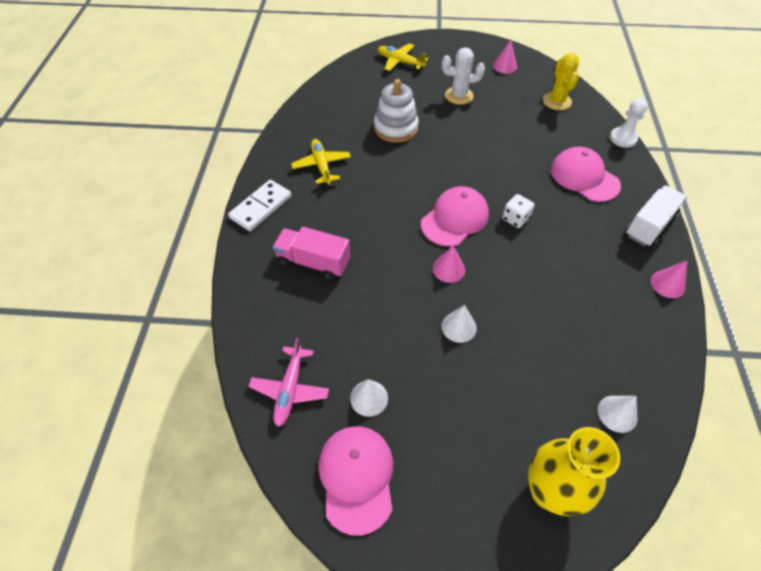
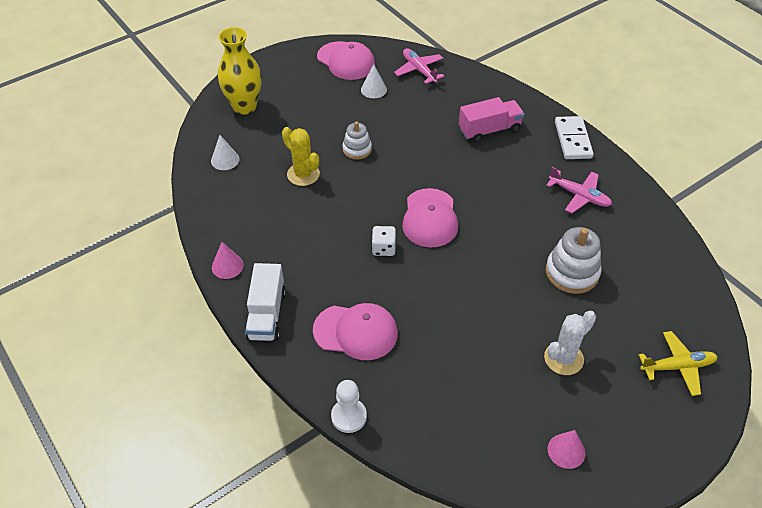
camera: 140 degrees right, 5 degrees down
(322, 165) = (579, 196): yellow plane -> pink plane
(449, 269) = (397, 179): pink cone -> none
(459, 327) = (357, 149): white cone -> white stacking toy
(557, 101) = (458, 428): yellow cactus -> yellow cactus (303, 174)

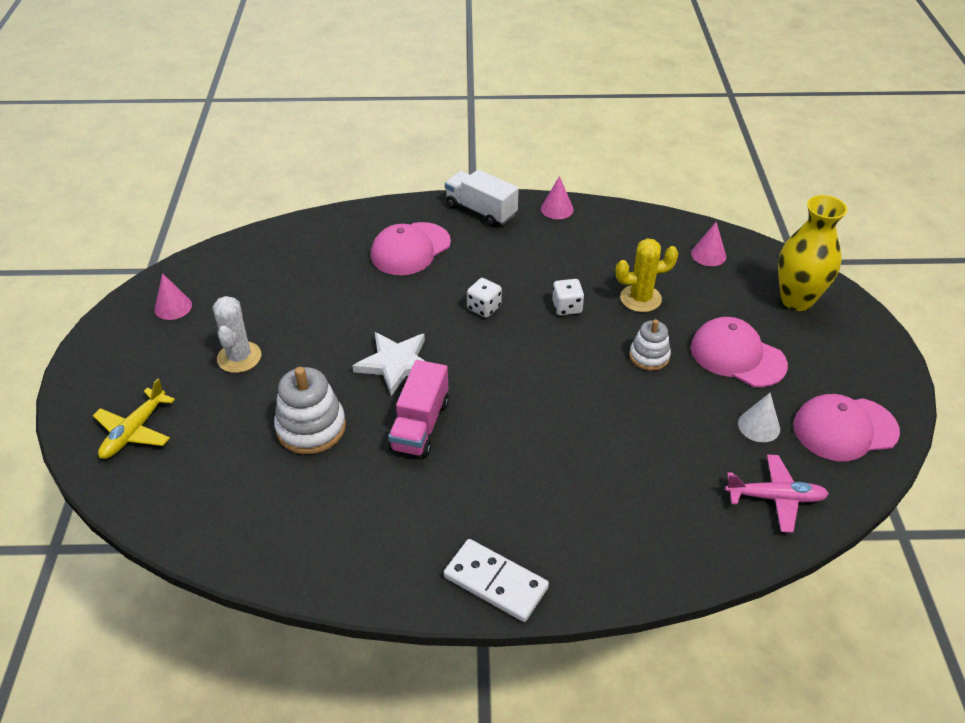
camera: 125 degrees right, 5 degrees down
(225, 160) = (708, 255): white cone -> pink cone
(344, 206) = (567, 307): none -> white dice
(349, 416) = (341, 213): white pawn -> none
(430, 218) = (491, 360): pink cap -> pink cap (737, 356)
(480, 264) = (396, 364): none -> white star
(489, 130) = (588, 499): pink truck -> pink truck (420, 425)
(579, 196) = (398, 513): pink plane -> none

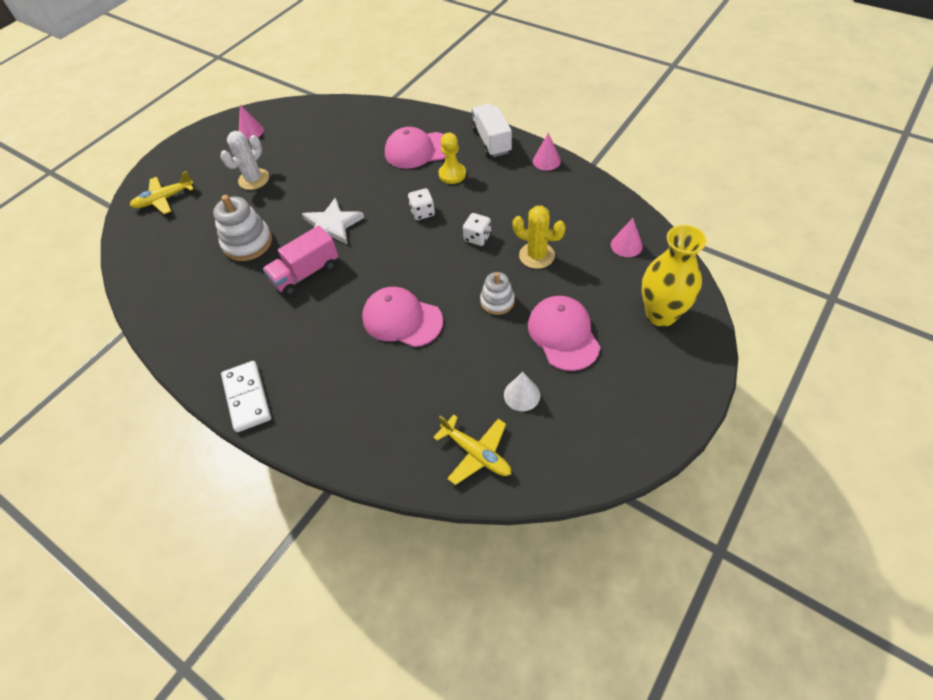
camera: 40 degrees right, 10 degrees up
(475, 258) = (452, 174): none -> yellow pawn
(775, 498) = (476, 453): pink plane -> yellow plane
(844, 429) = (586, 435): pink cap -> pink cap (402, 319)

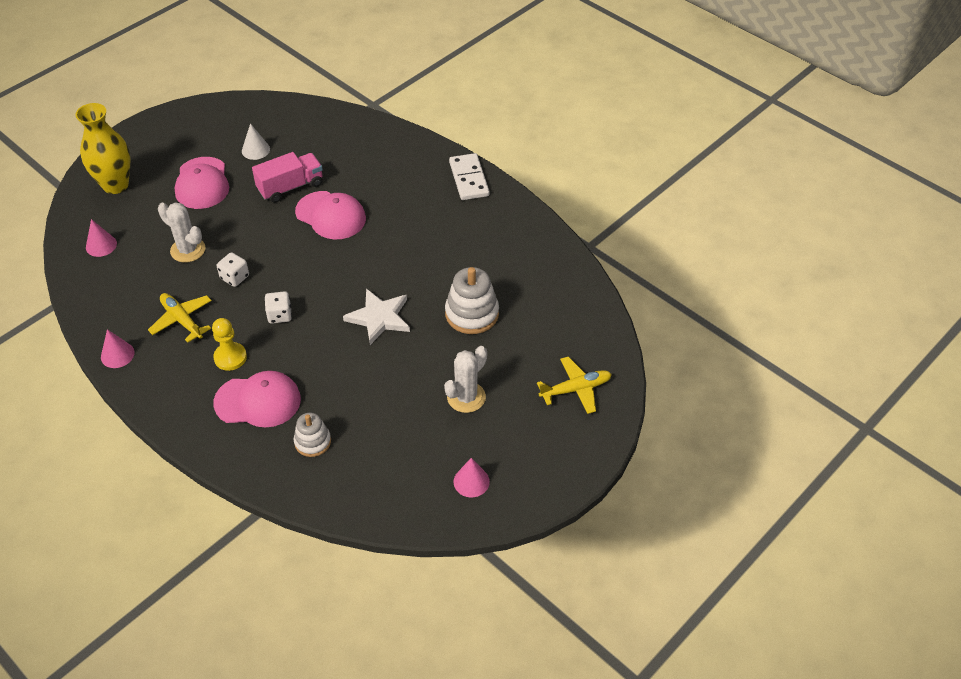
camera: 175 degrees left, 5 degrees down
(306, 273) = (412, 271): pink truck -> pink truck (290, 187)
(476, 453) = (303, 123): yellow plane -> yellow plane (182, 320)
(491, 141) = (164, 397): white truck -> none
(497, 301) = (243, 216): white stacking toy -> white stacking toy (312, 442)
(536, 255) = (188, 250): yellow cactus -> white cactus

